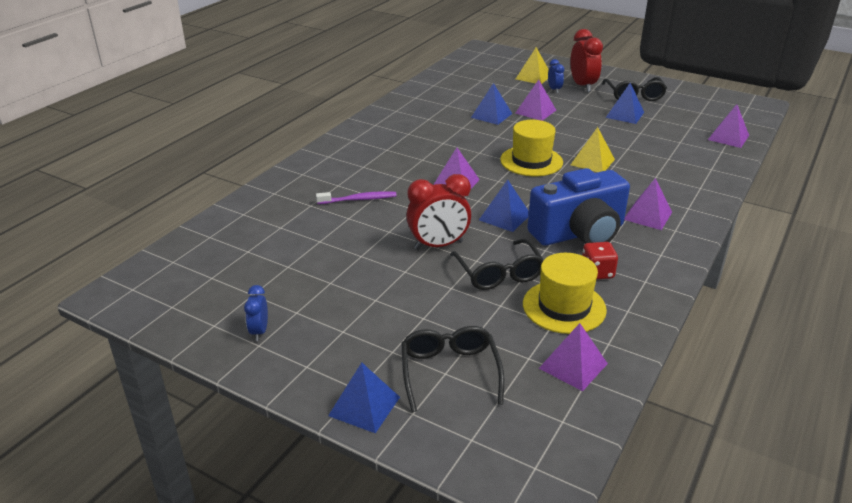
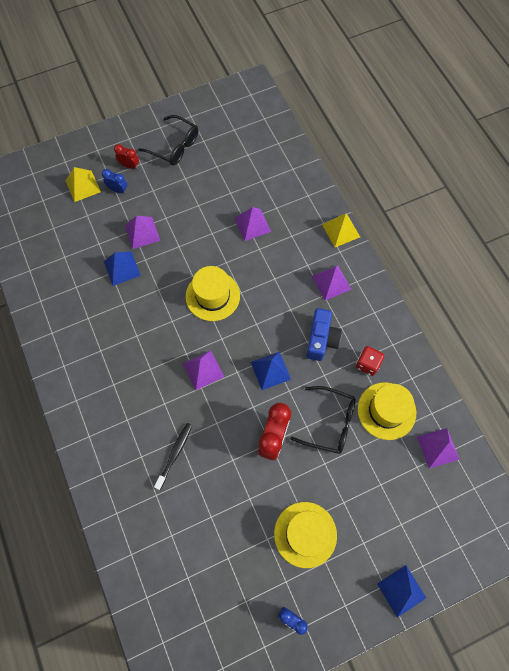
camera: 55 degrees left, 35 degrees up
(358, 199) = (174, 454): purple toothbrush -> black toothbrush
(360, 305) = (305, 534): none -> yellow hat
(449, 372) = (402, 521): black glasses -> none
(579, 233) = (321, 339): blue camera -> blue camera, size x0.62
(582, 86) = (129, 166): red clock -> red clock, size x0.54
(592, 162) = (244, 258): yellow pyramid -> yellow pyramid (341, 230)
(624, 114) = (197, 179): blue pyramid -> none
(728, 137) = (279, 147): purple pyramid -> purple pyramid (252, 224)

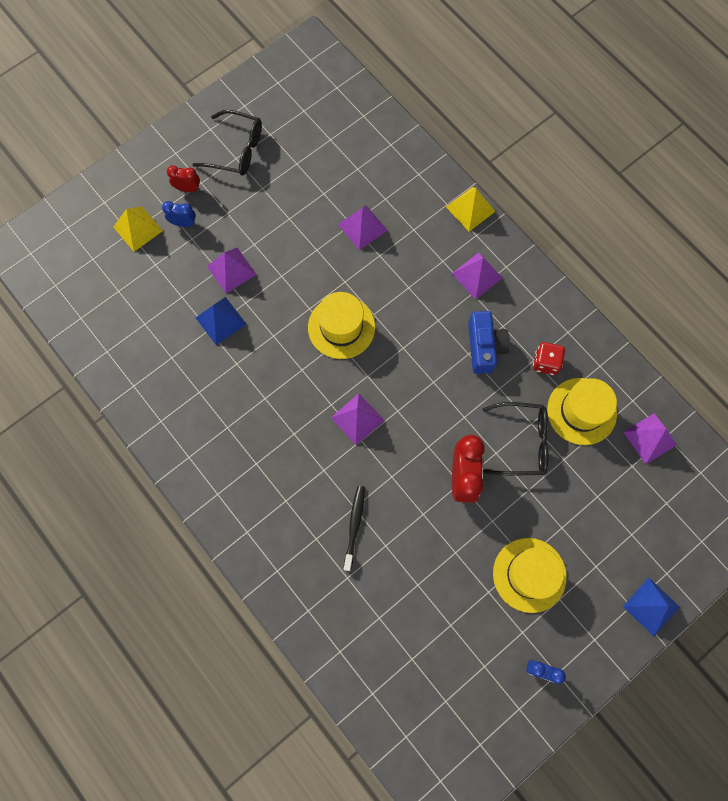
camera: 15 degrees left, 5 degrees up
(270, 370) = (436, 399): blue pyramid -> none

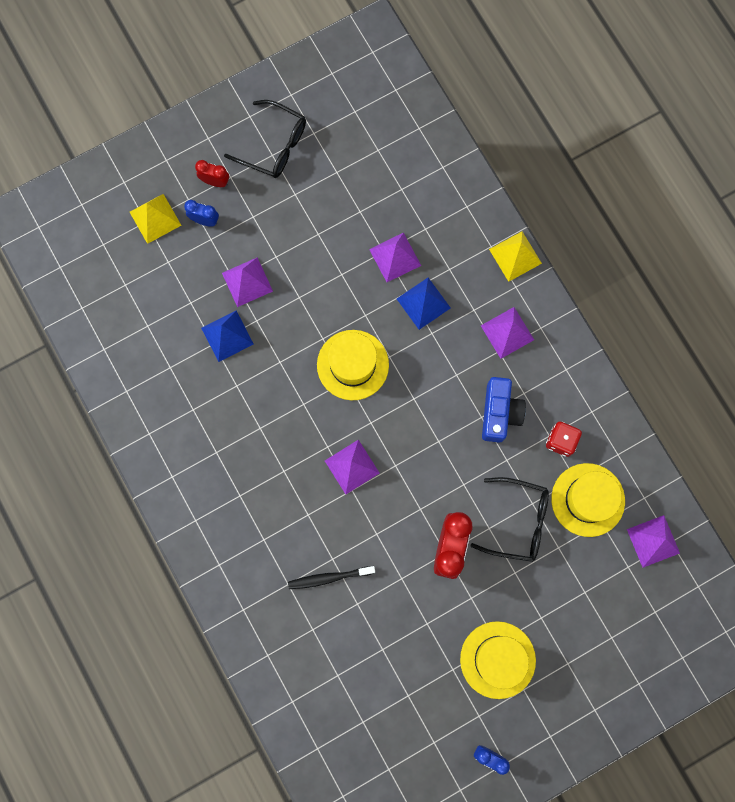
camera: 10 degrees right, 5 degrees up
(354, 525) = (329, 578): black toothbrush -> black toothbrush turned 120 degrees counterclockwise
(651, 606) = (615, 714): blue pyramid -> blue pyramid (423, 303)

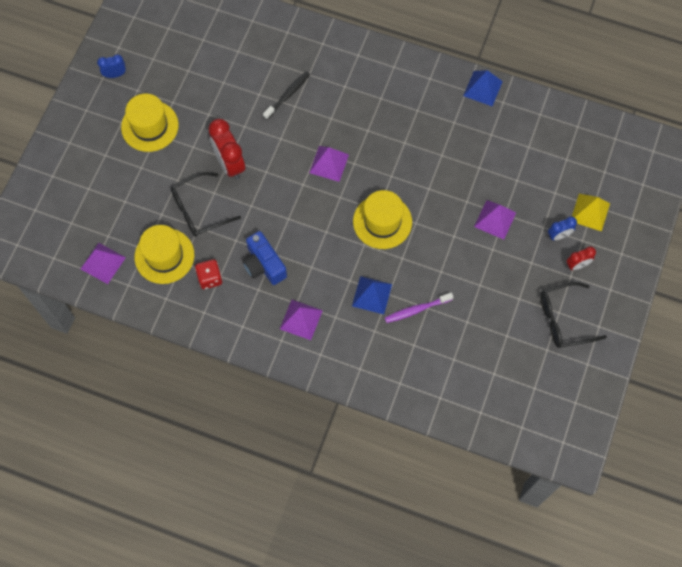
camera: 140 degrees right, 10 degrees down
(227, 336) = (475, 178): blue pyramid -> blue pyramid (483, 88)
(395, 257) = (416, 310): purple pyramid -> purple toothbrush
(515, 256) = (338, 375): yellow pyramid -> none

